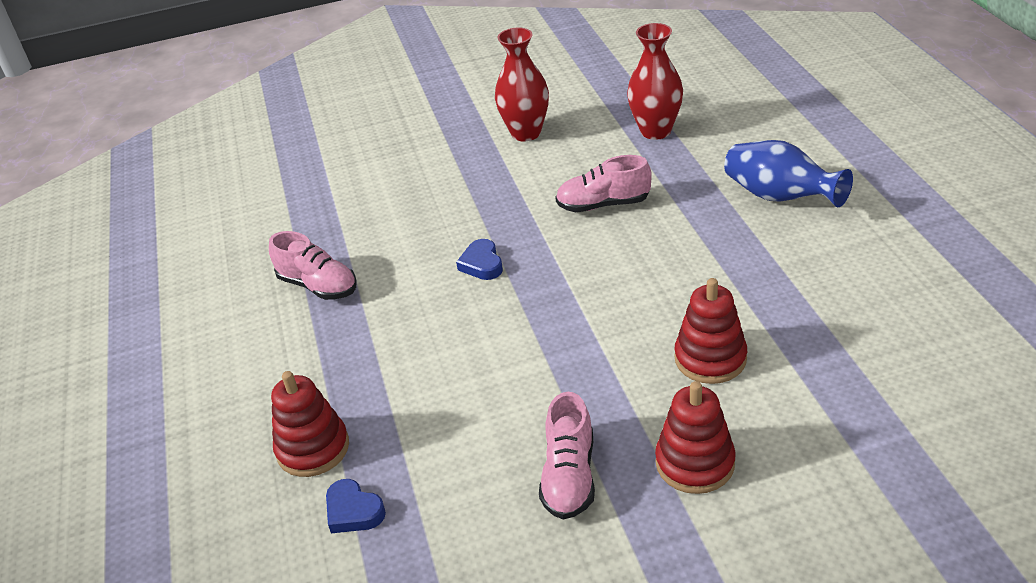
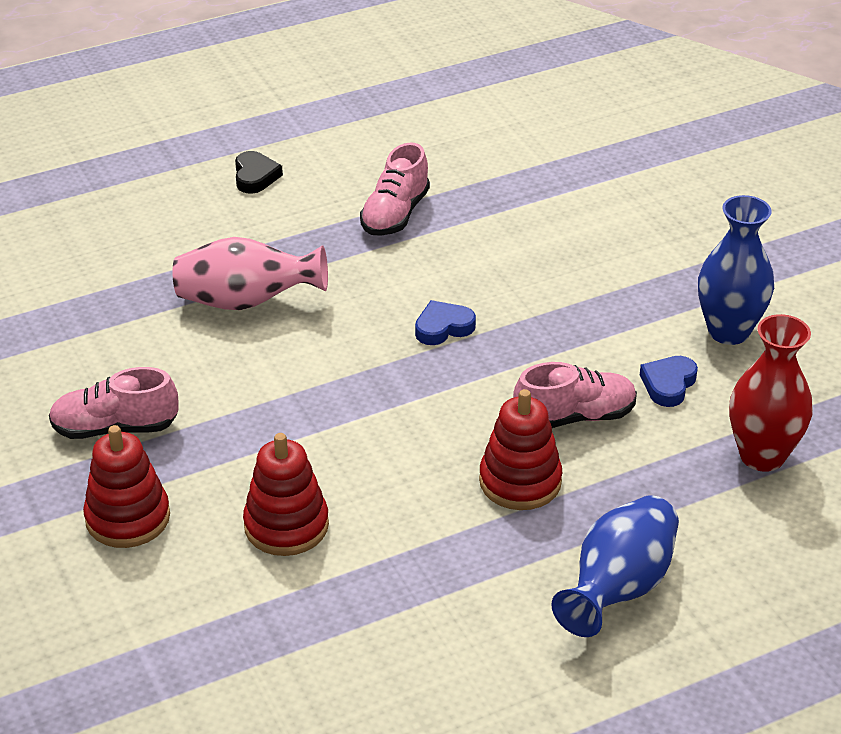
camera: 75 degrees right, 0 degrees up
(213, 377) = (255, 176): none -> black heart
(313, 448) = (159, 257): red stacking toy -> red stacking toy (520, 481)
(353, 511) = (82, 295): blue heart -> blue heart (668, 384)
(408, 383) = (246, 301): none -> pink vase
(526, 133) = (728, 331): red vase -> blue vase
(603, 204) = (575, 417): pink shoe -> pink shoe turned 90 degrees clockwise

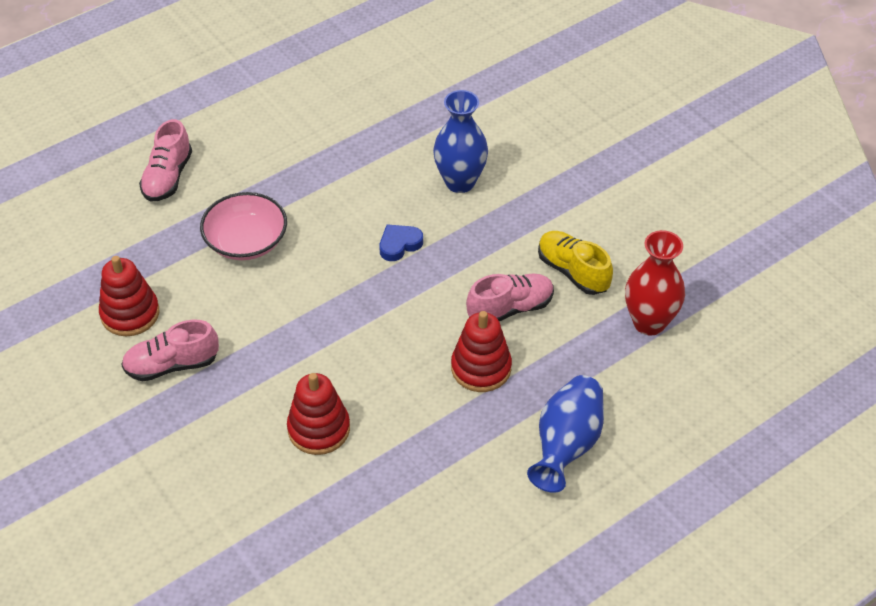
camera: 10 degrees left, 10 degrees up
(128, 518) = (200, 440): red stacking toy -> red stacking toy (130, 314)
(246, 301) = (246, 241): pink vase -> pink bowl
(255, 176) = (227, 127): black heart -> none
(395, 214) = (343, 149): pink shoe -> pink shoe (168, 177)
(668, 384) = (573, 271): blue heart -> yellow shoe
(728, 331) = (608, 220): blue vase -> blue vase (460, 182)

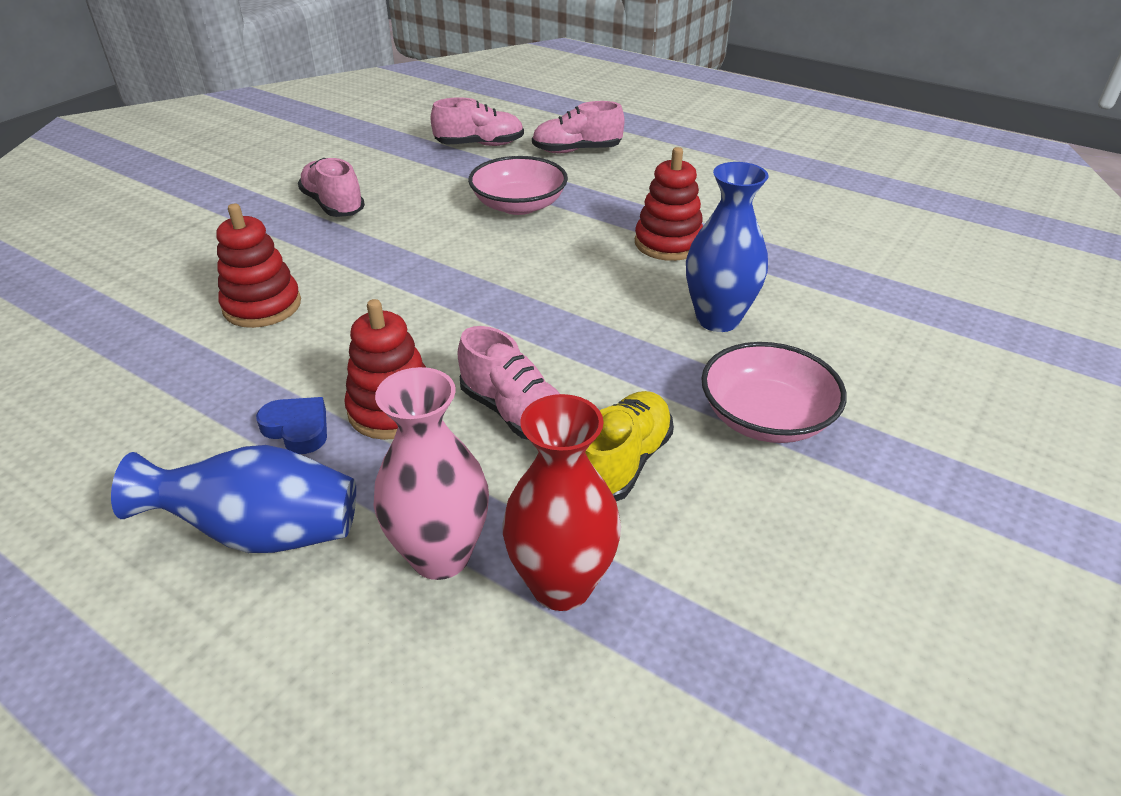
camera: 70 degrees right, 10 degrees down
(111, 239) = (480, 145): none -> pink shoe
(130, 314) = (392, 172): red stacking toy -> red stacking toy (668, 243)
(399, 244) = (576, 297): blue heart -> blue heart (297, 429)
(561, 198) = (766, 417): none -> pink bowl
(612, 367) = (440, 555): none -> pink vase

